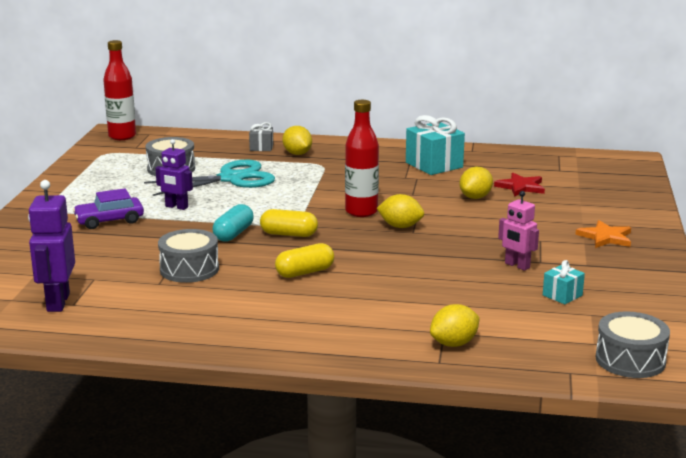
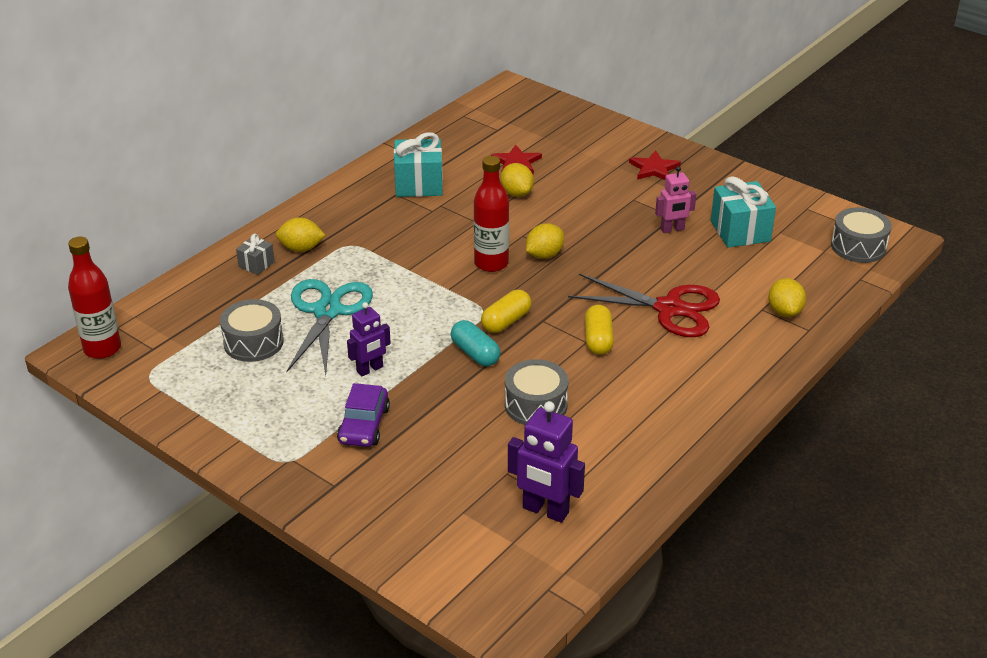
camera: 60 degrees left, 15 degrees up
(388, 291) = (669, 309): none -> red scissors
(562, 295) = (740, 231): turquoise gift -> turquoise gift, size x1.89
(605, 237) = (654, 168): orange star -> red star

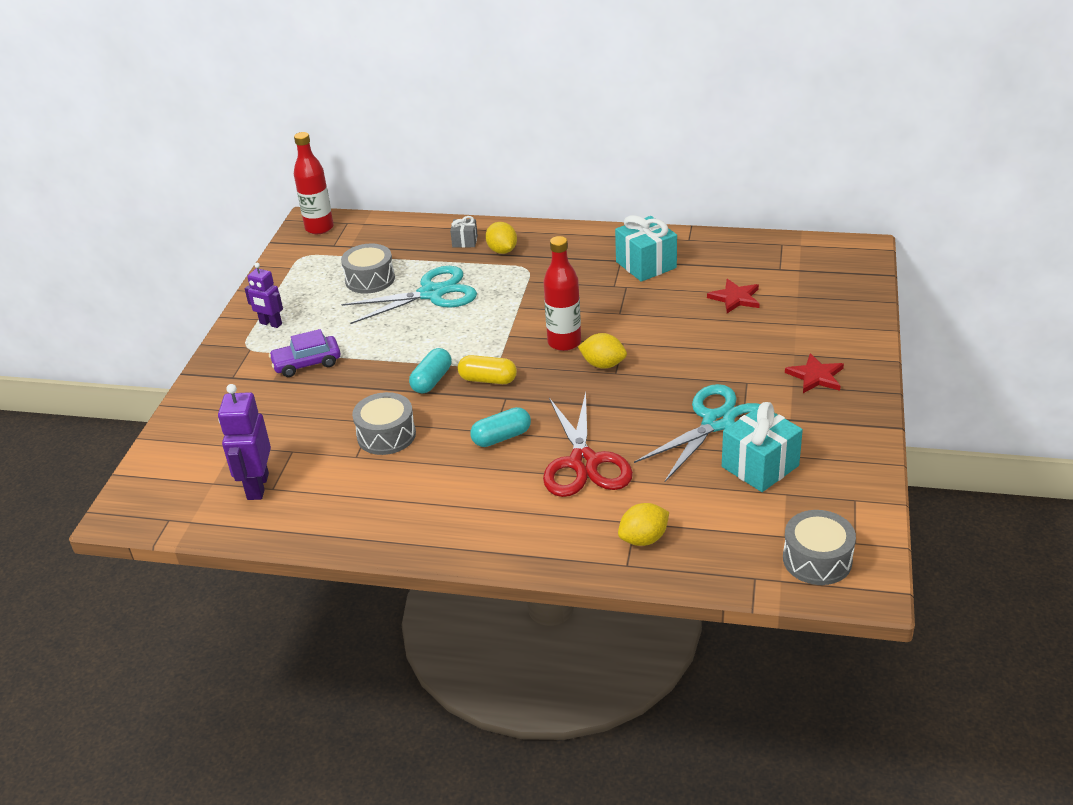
camera: 65 degrees right, 0 degrees up
(370, 369) = (374, 340): purple robot -> purple robot (270, 324)
(516, 193) = (685, 316): yellow lemon -> none
(598, 340) = (501, 437): yellow capsule -> turquoise capsule
(672, 229) = (718, 422): pink robot -> turquoise scissors

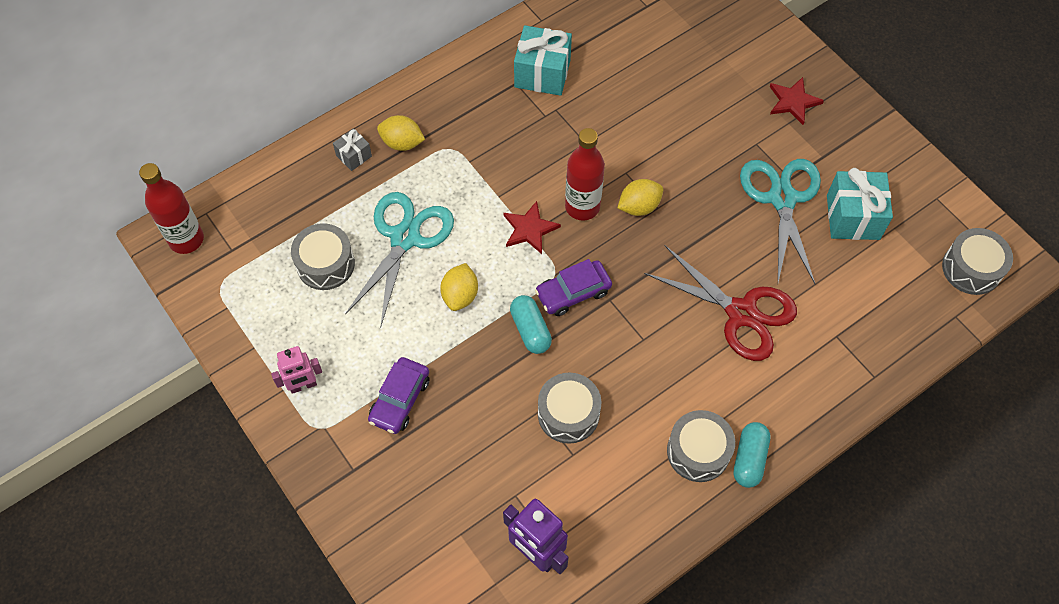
camera: 50 degrees left, 25 degrees up
(270, 324) = (303, 385): purple robot -> pink robot
(433, 512) = (698, 451): none -> grey drum
(488, 380) = (573, 292): yellow capsule -> purple car
(501, 437) = (656, 340): turquoise capsule -> turquoise capsule (749, 459)
(643, 539) = (858, 345): yellow lemon -> yellow lemon (460, 295)
(735, 298) = (651, 62): red star -> red star (529, 229)

